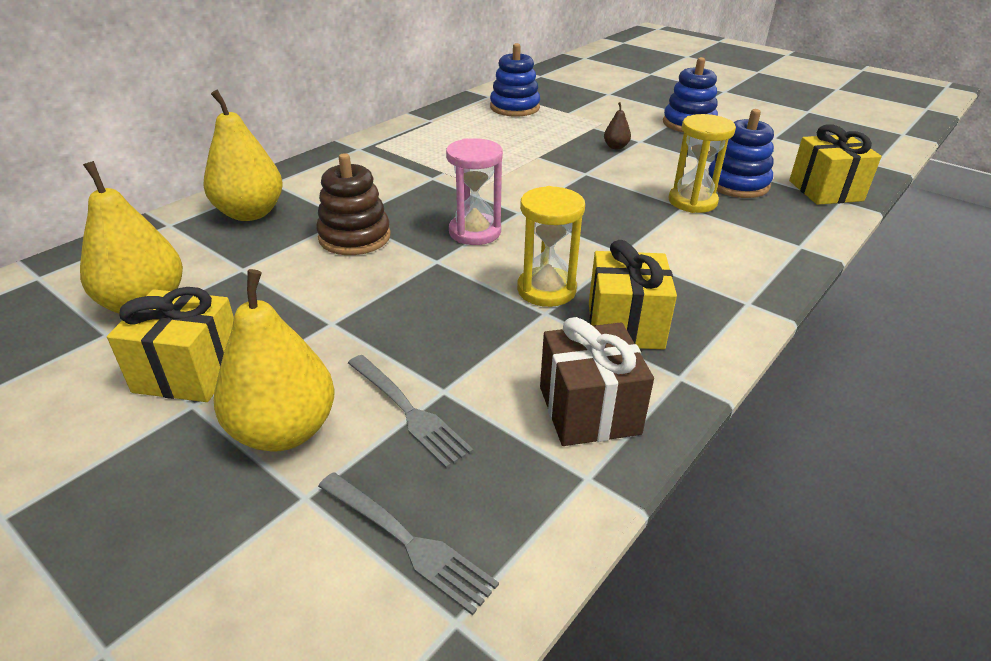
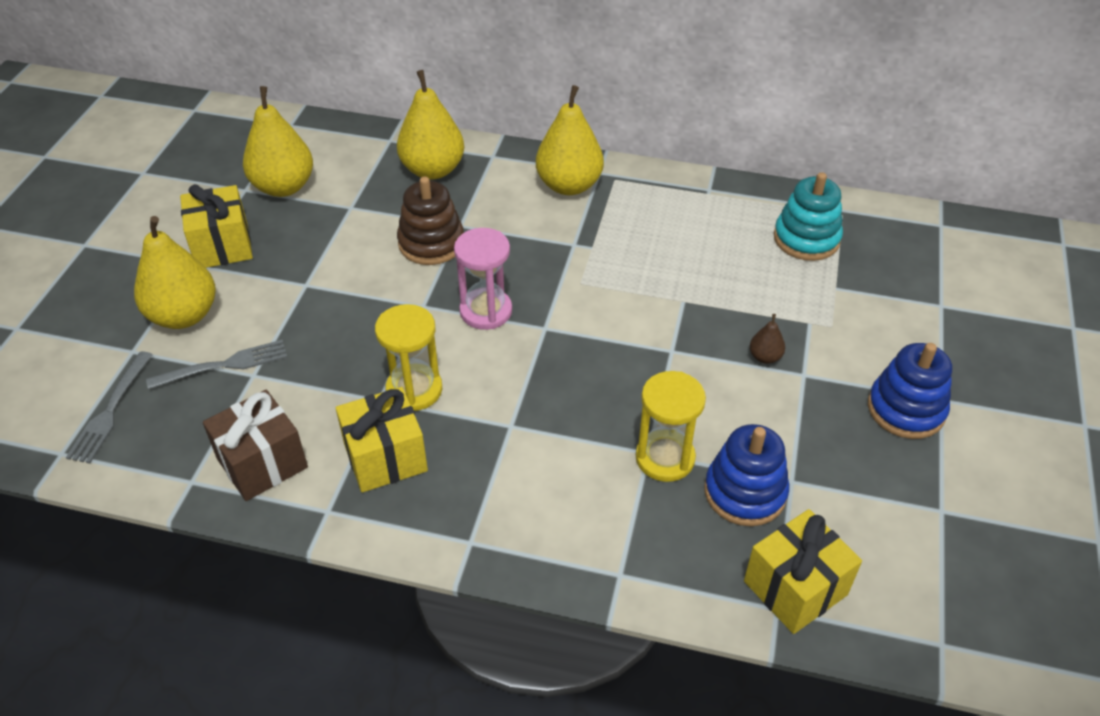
camera: 65 degrees right, 10 degrees up
(359, 162) = (569, 185): none -> yellow pear
(408, 411) = (224, 365): grey fork -> grey fork turned 135 degrees counterclockwise
(514, 107) = (806, 239): blue stacking toy -> turquoise stacking toy

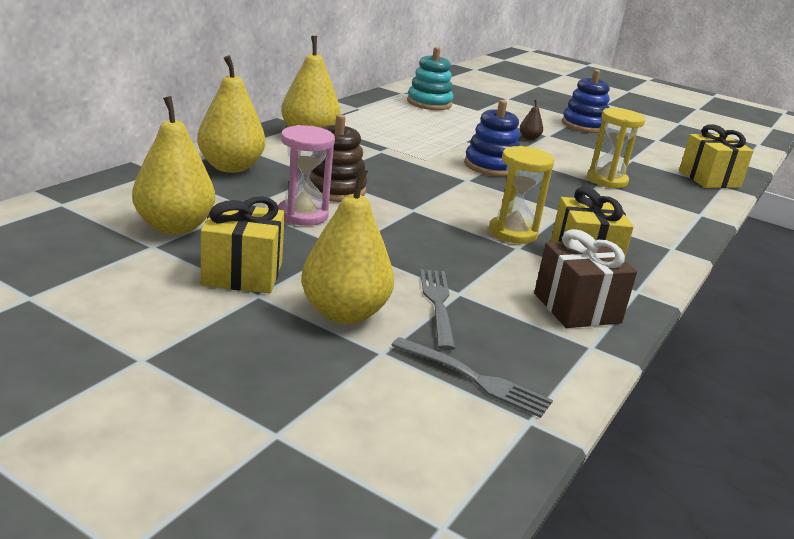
camera: 75 degrees left, 20 degrees down
(486, 311) = (436, 191): pink hourglass -> pink hourglass (302, 215)
(745, 492) = (638, 170): blue stacking toy -> blue stacking toy (491, 166)

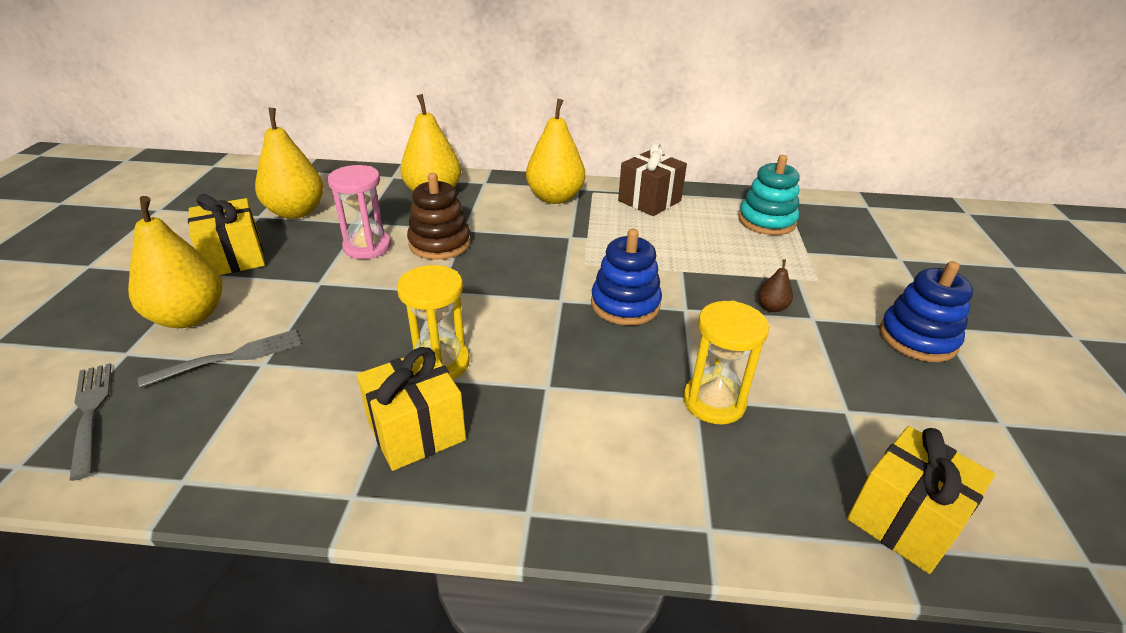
camera: 65 degrees right, 10 degrees up
(474, 378) = (90, 413): grey fork -> grey fork turned 150 degrees clockwise
(577, 308) = (272, 451): brown gift -> brown gift (649, 201)

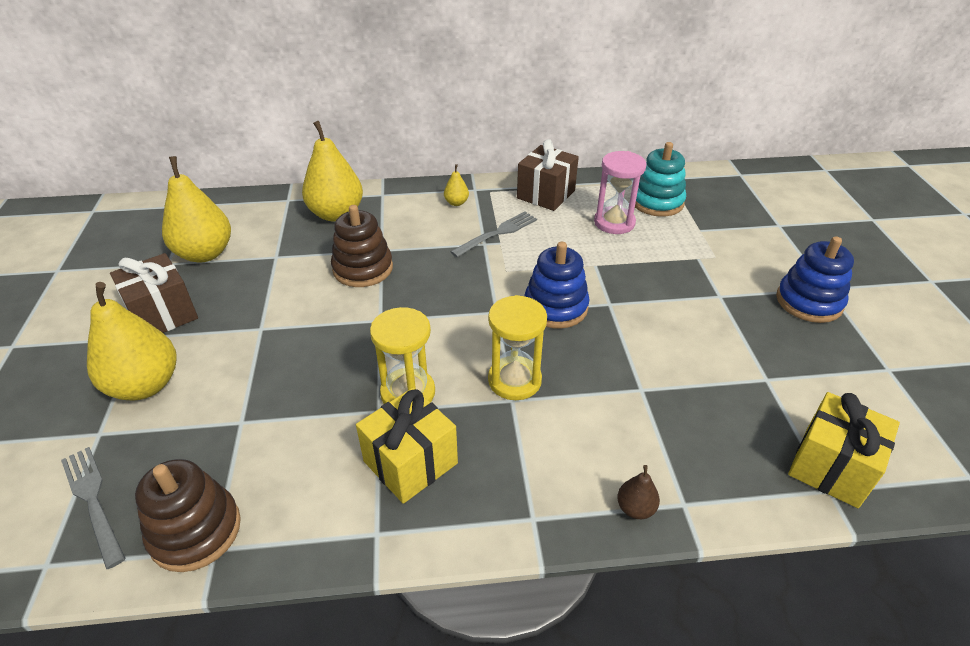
camera: 10 degrees left, 5 degrees up
(172, 459) = (195, 531): none -> brown stacking toy
(230, 358) = (206, 421): grey fork -> grey fork (497, 233)
(234, 258) = (163, 314): yellow gift -> brown gift
(367, 247) = (293, 283): pink hourglass -> pink hourglass (614, 222)
(555, 198) = (456, 203): yellow pear -> yellow pear, size x0.44
(714, 402) = (658, 390): yellow hourglass -> yellow hourglass (514, 380)
(772, 307) = (683, 290): brown pear -> brown pear (635, 508)

